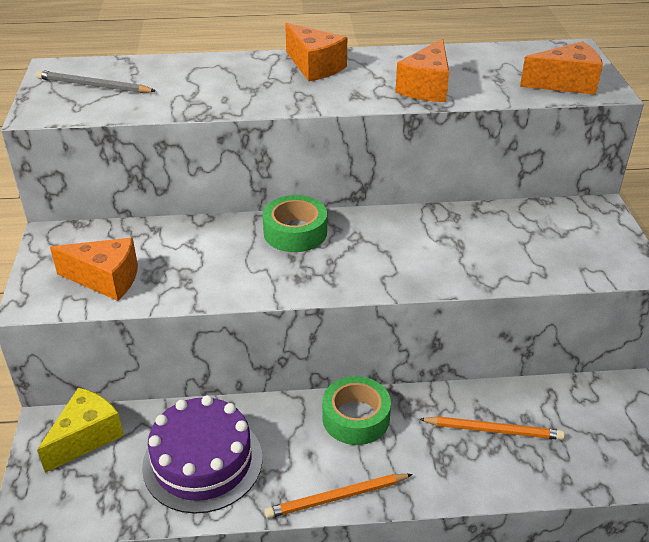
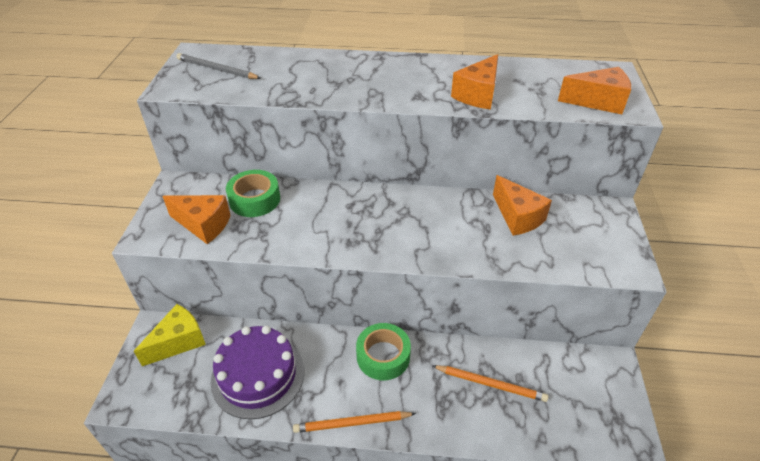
camera: 10 degrees right, 5 degrees up
(295, 232) = (357, 202): green tape -> green tape (255, 199)
(314, 67) = (392, 68): orange cheese -> orange cheese (517, 217)

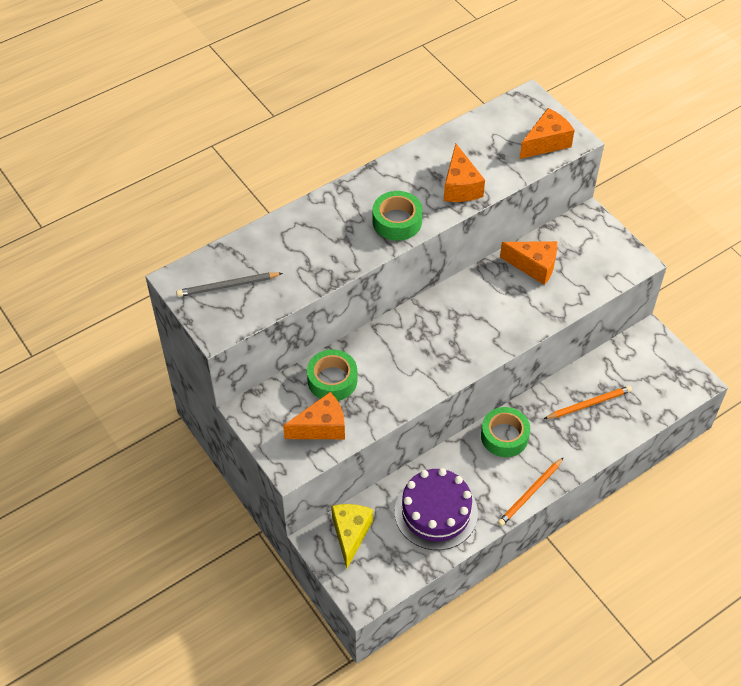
camera: 40 degrees left, 10 degrees up
(393, 91) = (397, 221): none -> green tape

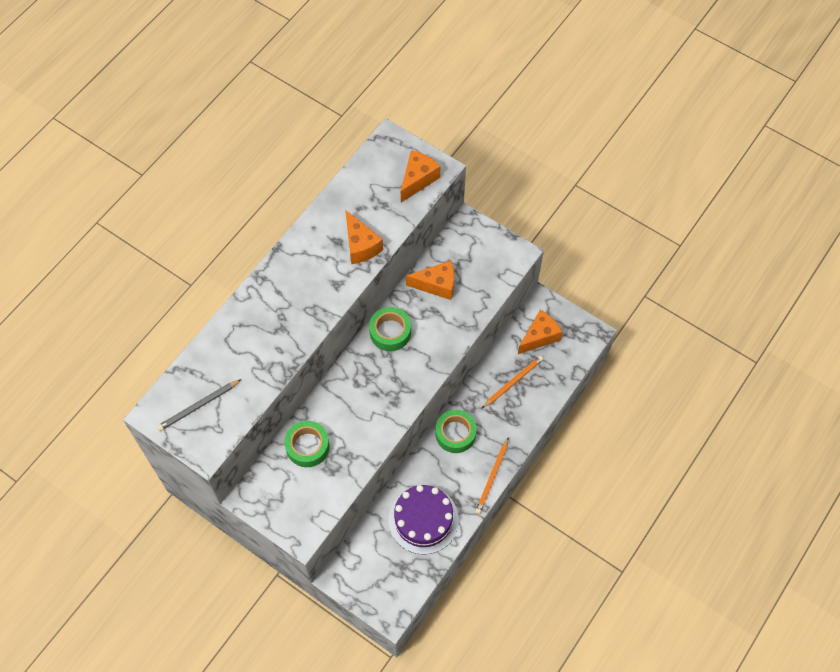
camera: 20 degrees left, 10 degrees up
(321, 427) = (314, 492): orange cheese -> orange cheese (539, 336)
(350, 534) = (362, 563): yellow cheese -> none
(397, 221) = (319, 297): green tape -> green tape (390, 332)

